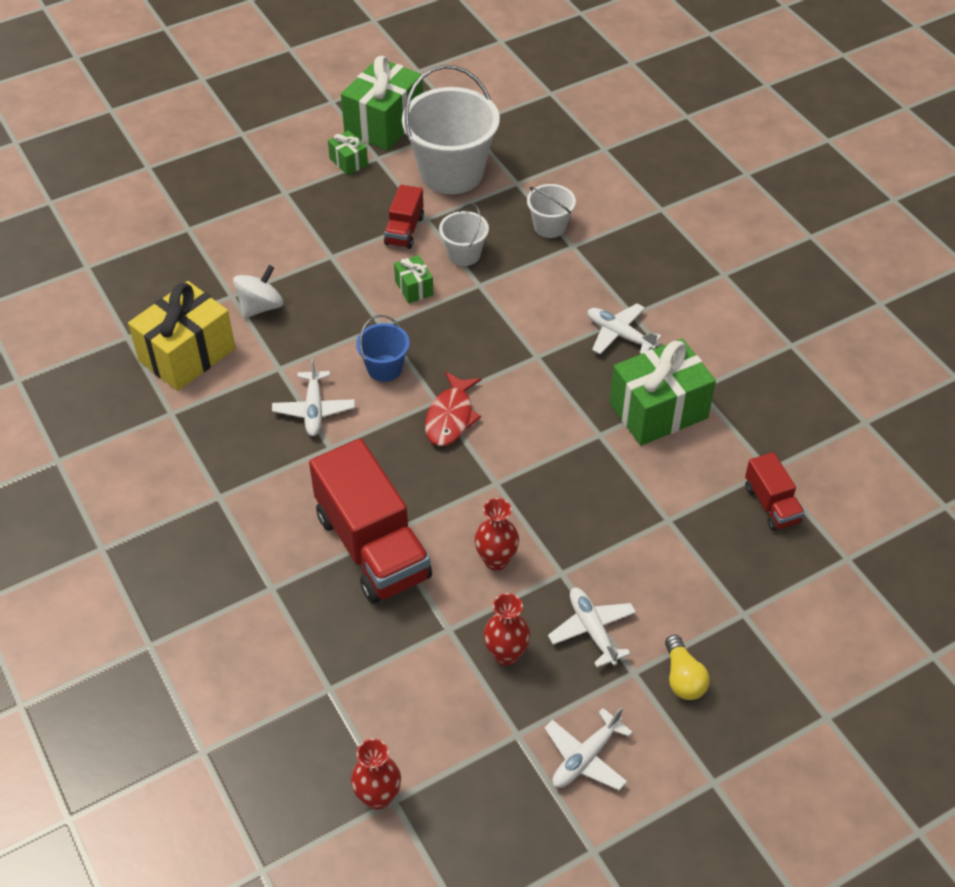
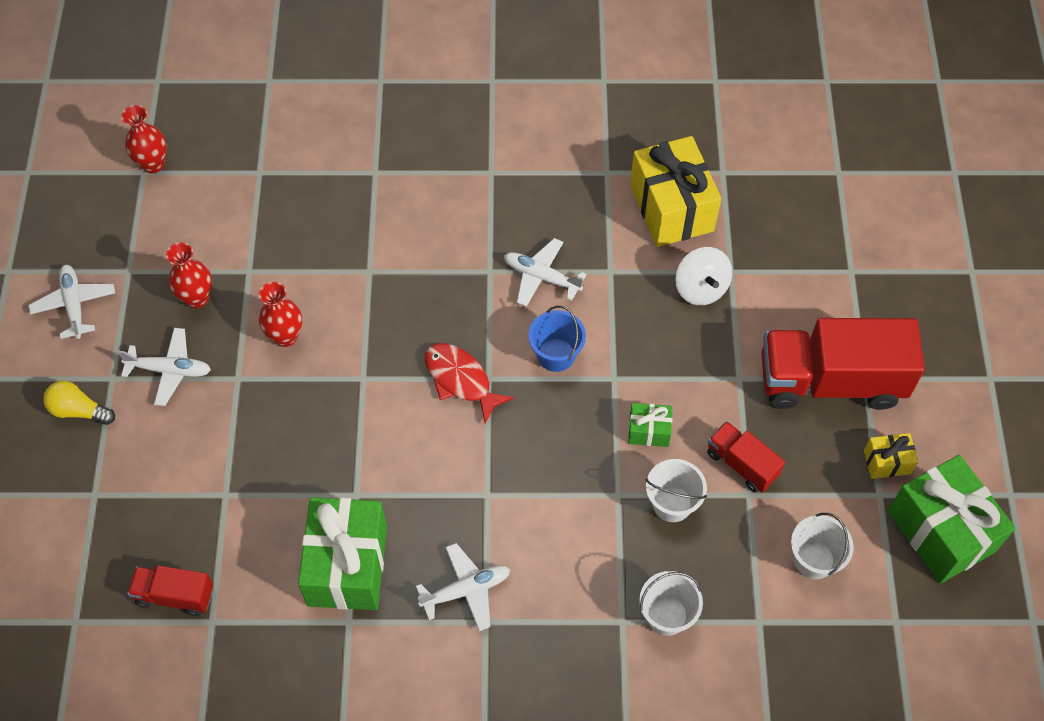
camera: 120 degrees right, 10 degrees up
(348, 162) = (887, 462): green gift -> yellow gift
(372, 546) = (364, 255): red truck -> red truck (830, 381)
(451, 172) = (813, 560): white bucket -> white bucket, size x0.49

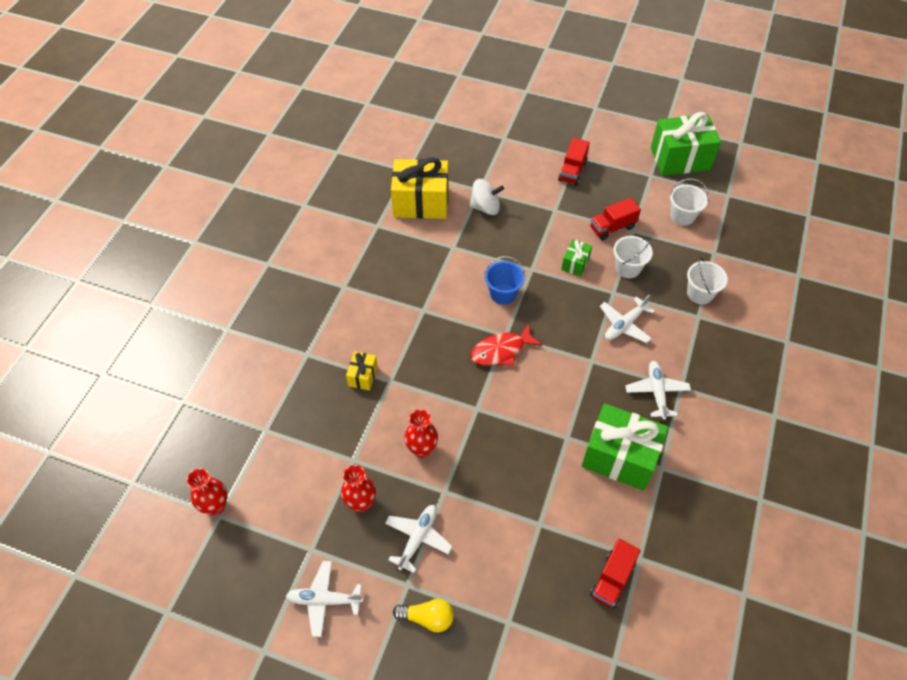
camera: 70 degrees left, 5 degrees down
(79, 410) = (427, 618): yellow light bulb -> yellow light bulb turned 120 degrees counterclockwise
(541, 277) = (441, 283): white plane -> white plane (624, 325)
(830, 381) = (572, 171): red truck -> red truck, size x0.49
(887, 462) = (632, 165): yellow gift -> yellow gift (363, 376)

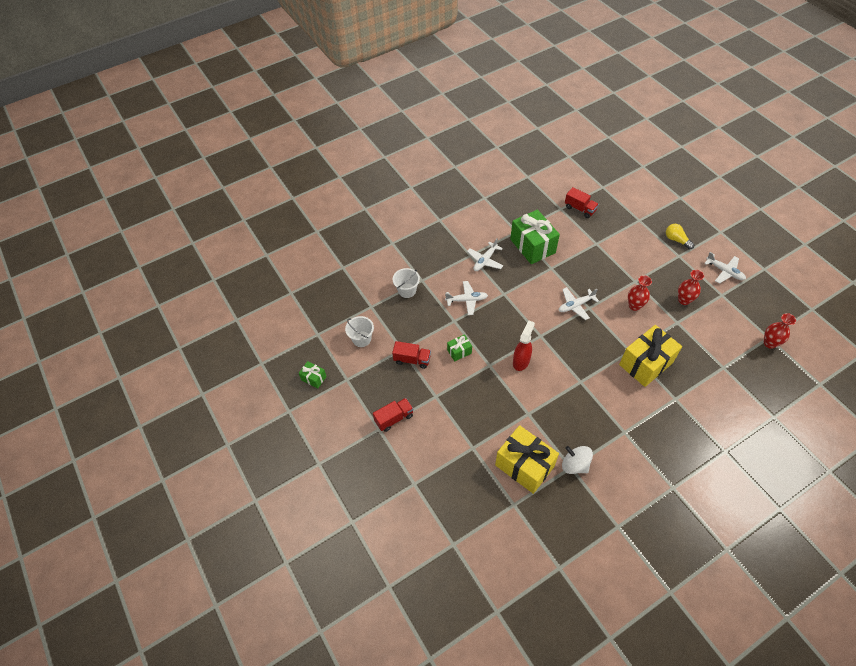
camera: 140 degrees left, 0 degrees up
(363, 376) = (646, 364): yellow gift -> yellow gift, size x2.12
(418, 538) = (662, 270): white plane -> white plane (575, 305)
(485, 207) = (481, 430): white spinning top -> white spinning top (575, 465)
(501, 351) = (550, 328): red fish -> none
(503, 293) = (521, 361): blue bucket -> red spray bottle
(612, 579) = (580, 209): red truck -> red truck turned 60 degrees clockwise
(627, 268) = (430, 329): white bucket -> none
(680, 159) = (314, 378): green gift -> green gift, size x0.47

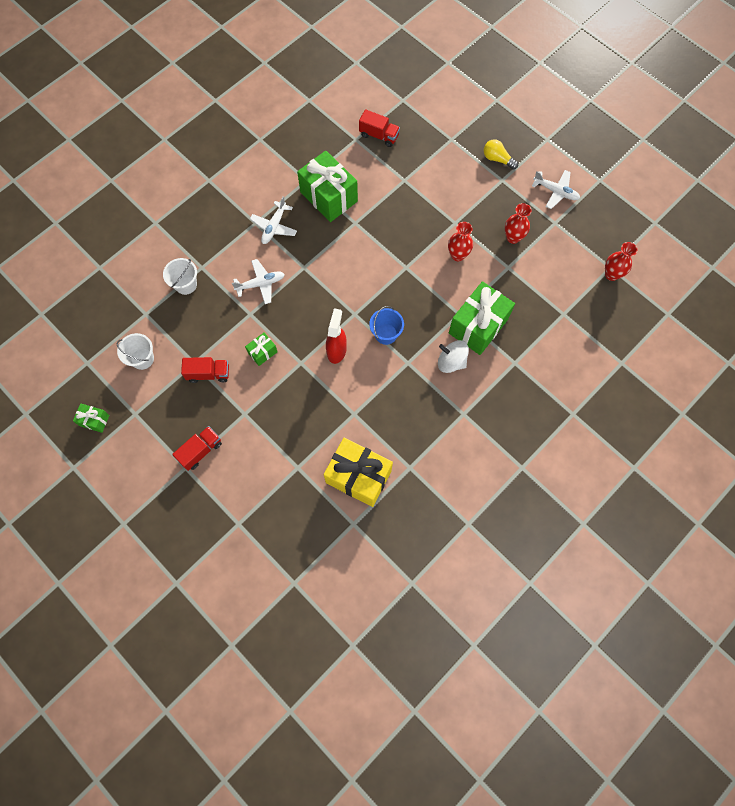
camera: 15 degrees left, 15 degrees up
(565, 356) = (386, 334): none -> blue bucket
(575, 305) = (390, 267): white plane -> none
(575, 465) = (414, 464): white spinning top -> white spinning top (451, 362)
(646, 364) = (478, 326): yellow gift -> green gift

